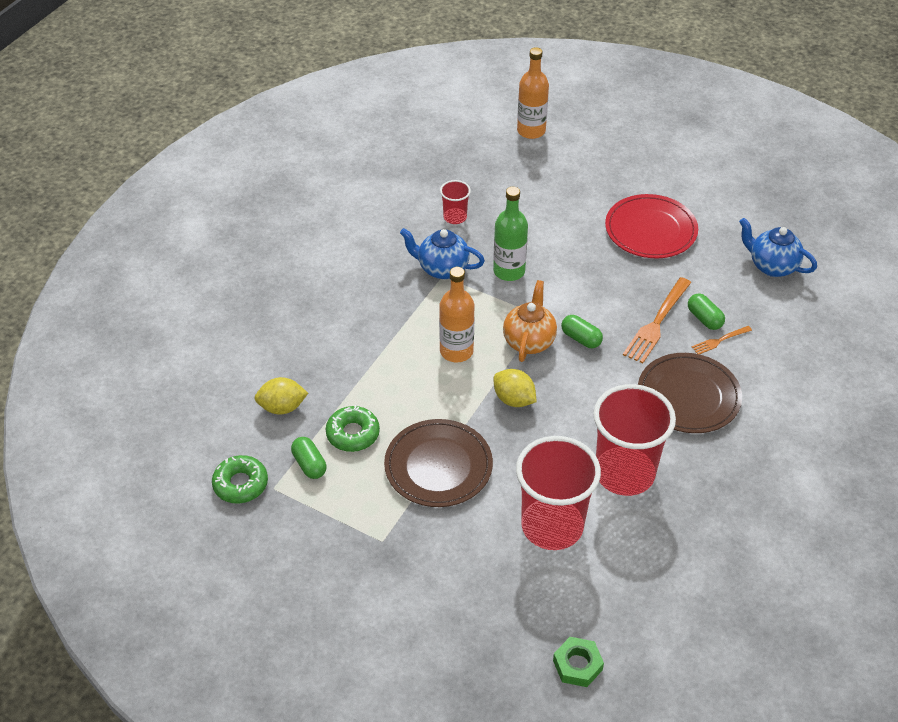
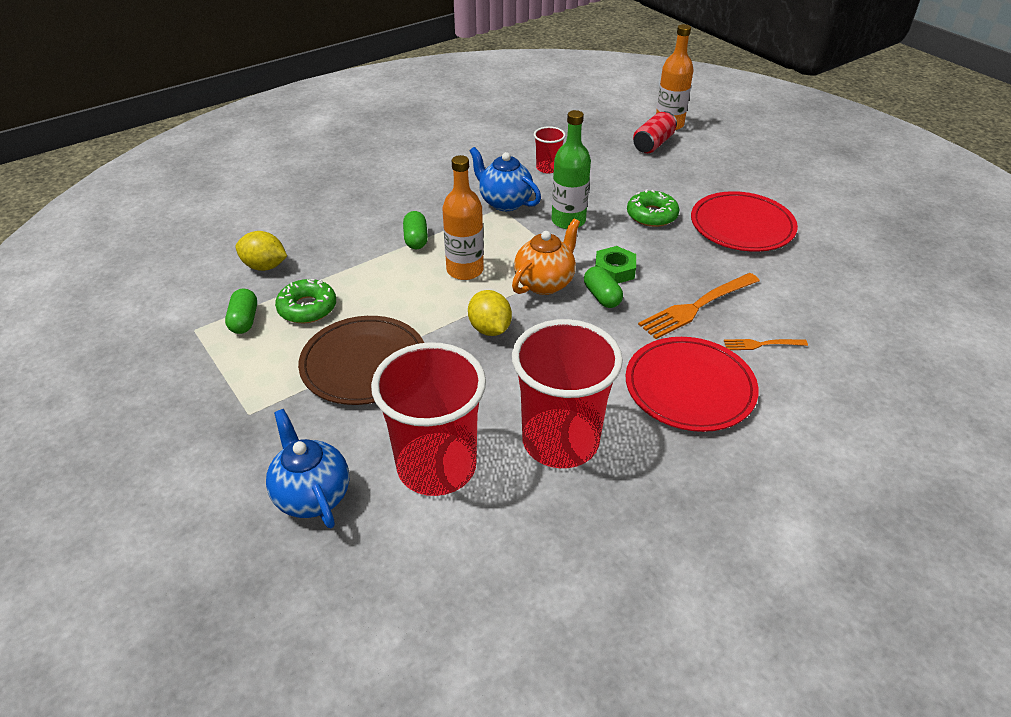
camera: 25 degrees right, 5 degrees down
(240, 484) = (169, 316): green donut -> green donut (652, 215)
(530, 159) = (653, 144): none -> red can
(577, 665) = (345, 643): green nut -> green nut (614, 270)
(688, 396) = (689, 387): brown plate -> red plate
(704, 319) = (755, 318): green capsule -> green capsule (416, 239)
(772, 266) = (867, 293): blue teapot -> blue teapot (312, 495)

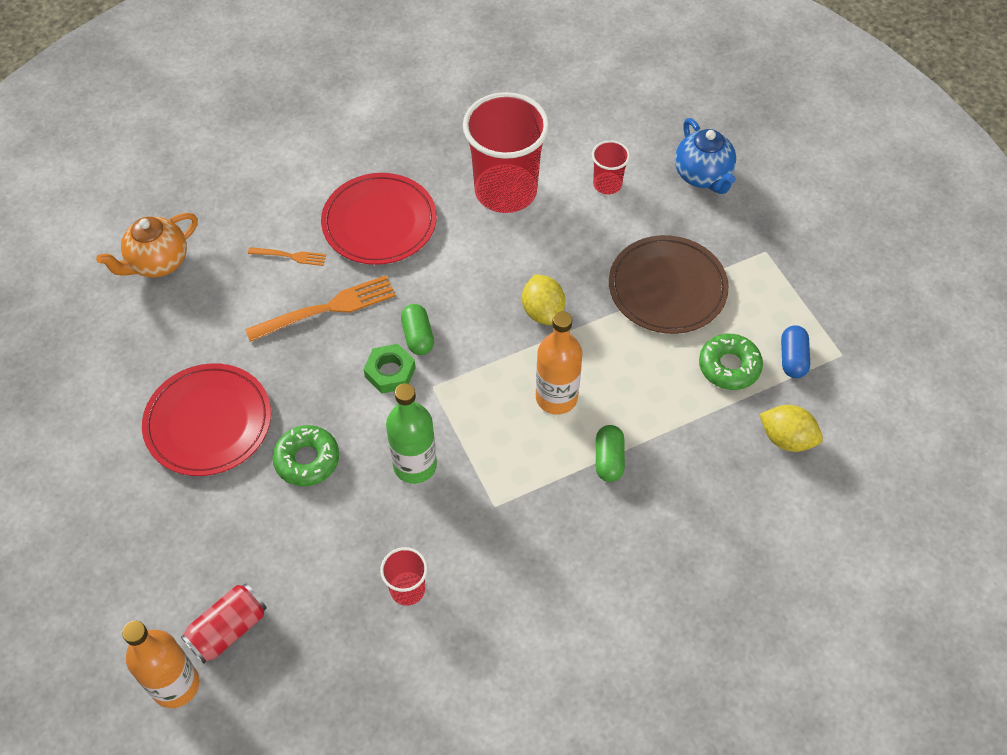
camera: 170 degrees left, 15 degrees up
(244, 320) = (792, 358): green capsule -> blue capsule
(436, 467) = (607, 184): red cup -> red cup, size x0.46
(504, 202) = (486, 517): blue teapot -> none
(545, 283) = (472, 364): orange teapot -> orange teapot (158, 263)

